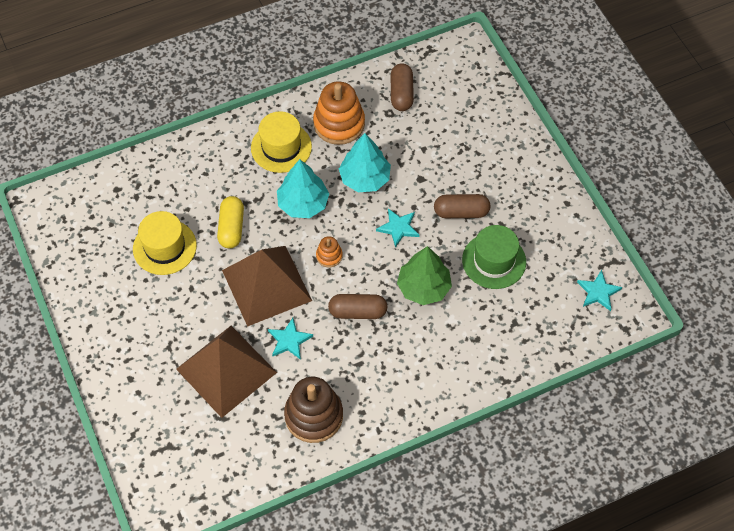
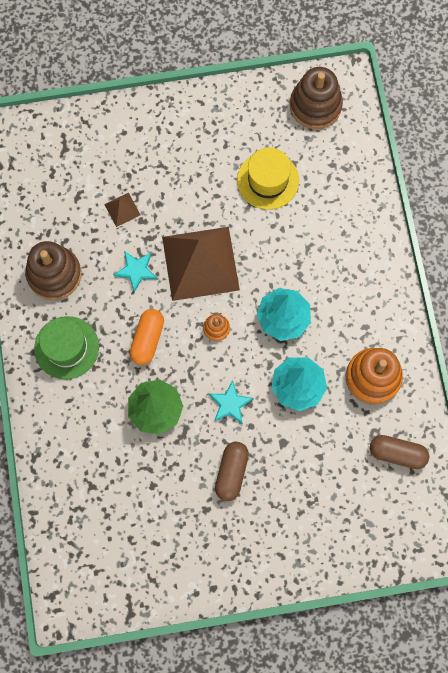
camera: 105 degrees right, 15 degrees up
(74, 224) = (315, 106): none -> brown stacking toy
(226, 371) = (122, 209): brown pyramid -> brown pyramid, size x0.41
(231, 228) = (273, 244): yellow capsule -> none
(281, 147) = (357, 312): yellow hat -> none
(357, 312) = (147, 340): brown capsule -> orange capsule
(494, 261) = (166, 488): green hat -> green hat (66, 347)
(598, 292) = (100, 583): turquoise star -> none

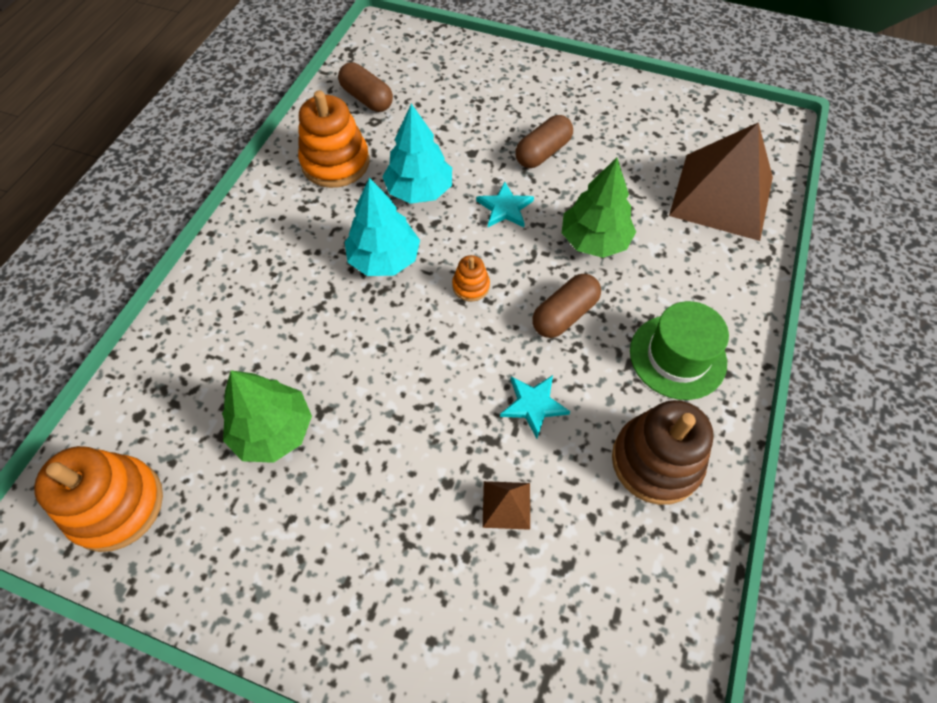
camera: 150 degrees left, 15 degrees down
(147, 340) = (564, 315): orange capsule -> brown capsule
(200, 263) = (441, 369): brown pyramid -> brown pyramid (722, 195)
(268, 180) = (273, 430): yellow hat -> green tree
(315, 106) = (116, 505): brown stacking toy -> orange stacking toy

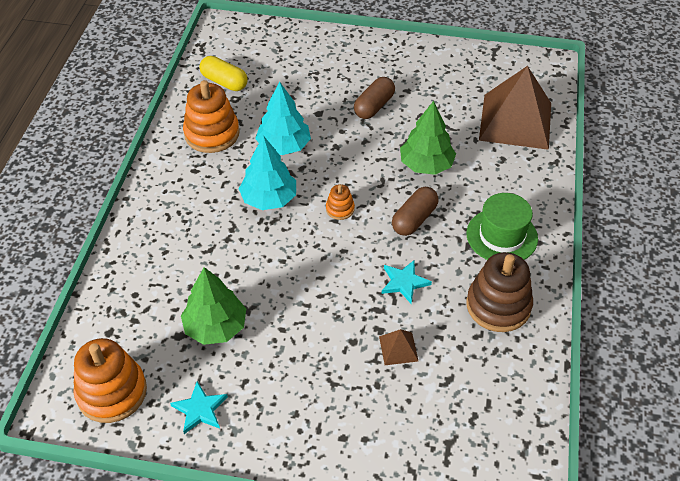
camera: 10 degrees left, 10 degrees down
(367, 99) = (224, 82): brown capsule -> yellow capsule
(505, 208) = (353, 150): turquoise star -> turquoise star (200, 409)

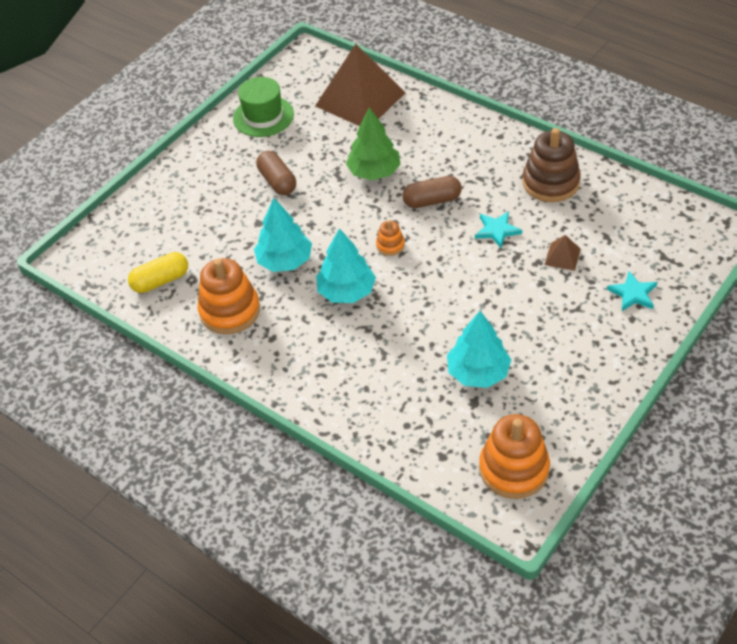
camera: 60 degrees left, 0 degrees up
(200, 409) = (562, 407): turquoise star -> turquoise star (633, 293)
(215, 327) = (478, 372): green tree -> turquoise tree
(414, 219) = (432, 201): brown capsule -> brown capsule turned 75 degrees counterclockwise
(501, 236) = (482, 154): green hat -> green hat (263, 116)

